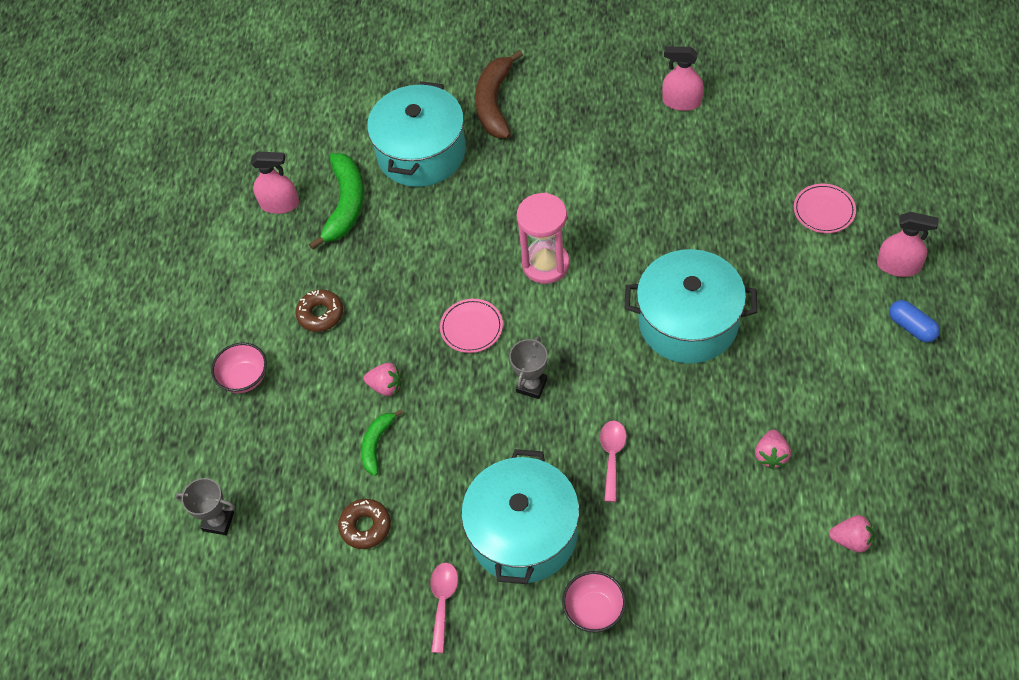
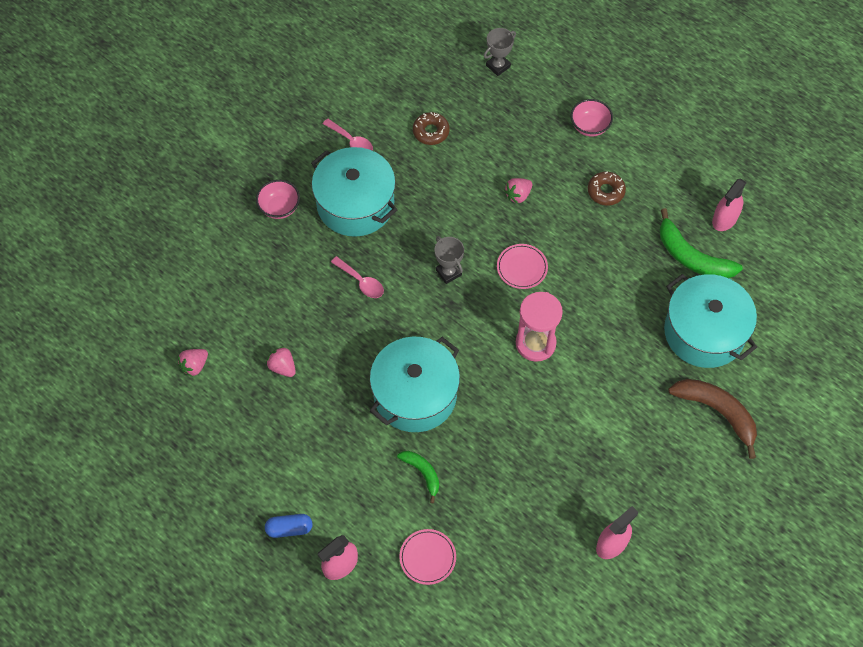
camera: 120 degrees right, 5 degrees up
(377, 444) = (480, 167): green banana -> green banana (422, 473)

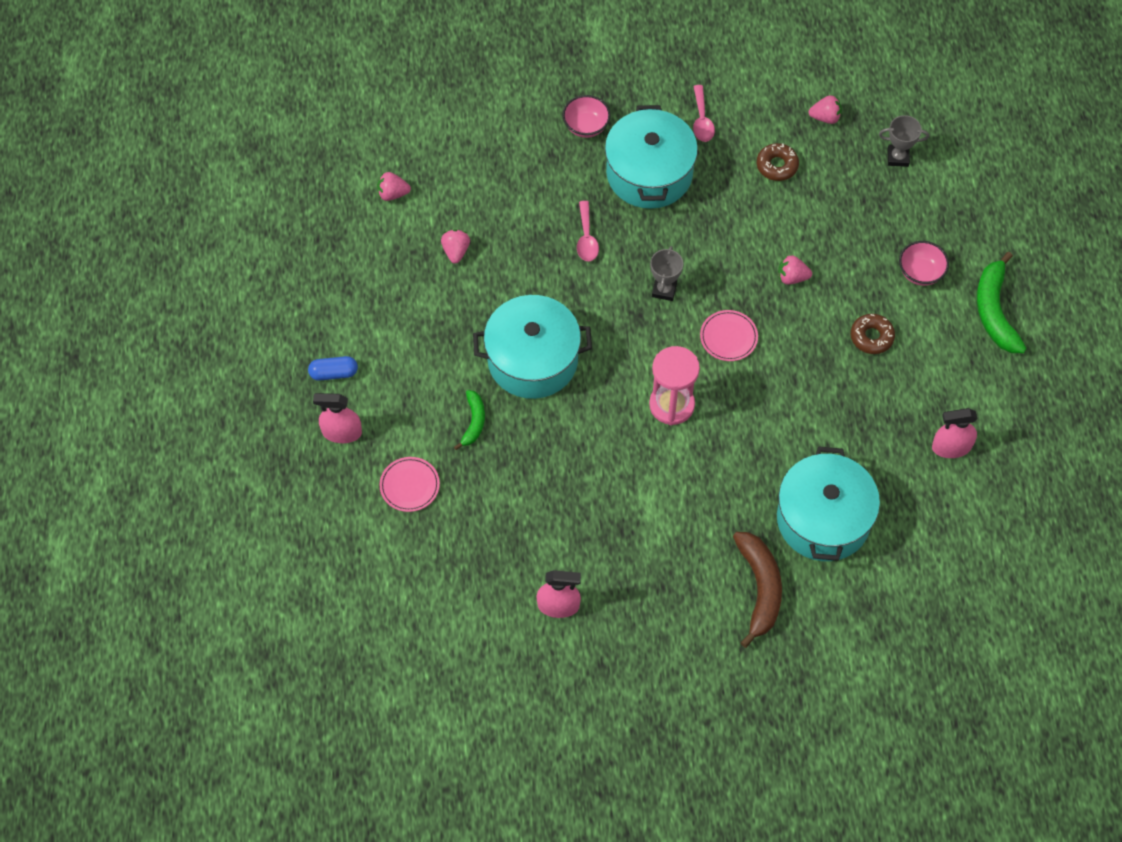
camera: 45 degrees right, 0 degrees up
(289, 528) = (334, 373): blue capsule -> blue capsule turned 45 degrees counterclockwise
(427, 76) = (825, 117): none -> pink strawberry
(692, 257) = (884, 452): green banana -> green banana (995, 311)

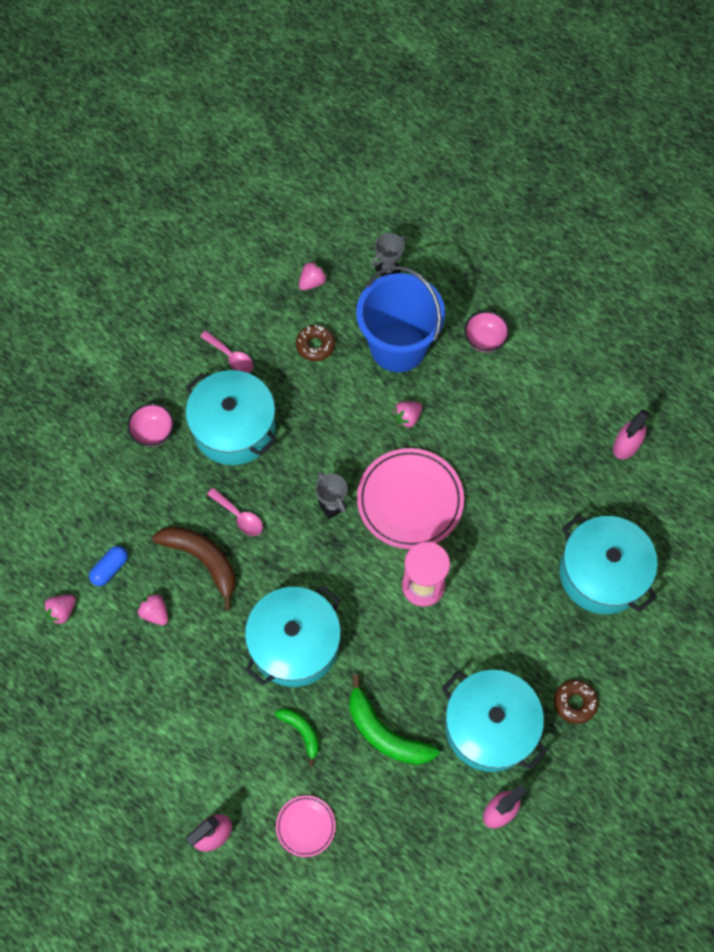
camera: 45 degrees left, 5 degrees up
(334, 373) = (160, 794): blue capsule -> blue capsule (110, 568)
(615, 544) = (489, 726): none -> turquoise pot
(728, 337) = (410, 500): pink plate -> pink plate, size x1.97
(759, 588) = (613, 663): brown banana -> brown banana (202, 560)
(842, 220) = (398, 347): none -> blue bucket
(871, 337) = (500, 413): brown donut -> brown donut (575, 702)
(995, 311) = (557, 325): green banana -> green banana (385, 733)

